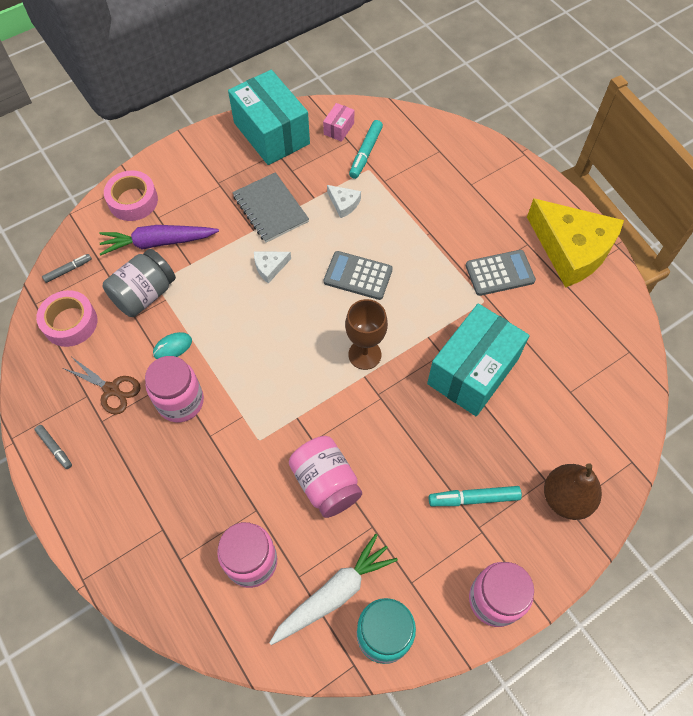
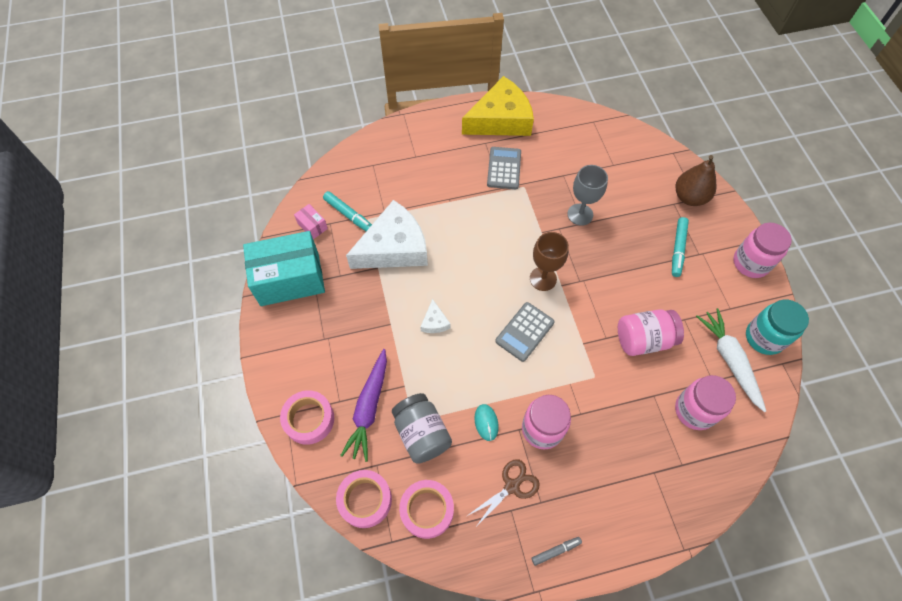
camera: 70 degrees left, 0 degrees up
(68, 270) = (365, 500): grey marker -> pink tape
(270, 209) = (374, 304): grey notebook -> none
(344, 204) = (394, 247): white cheese -> white cheese, size x2.47
(358, 276) = (469, 260): grey calculator -> grey calculator (524, 332)
(473, 371) = (580, 214): turquoise box -> grey goblet

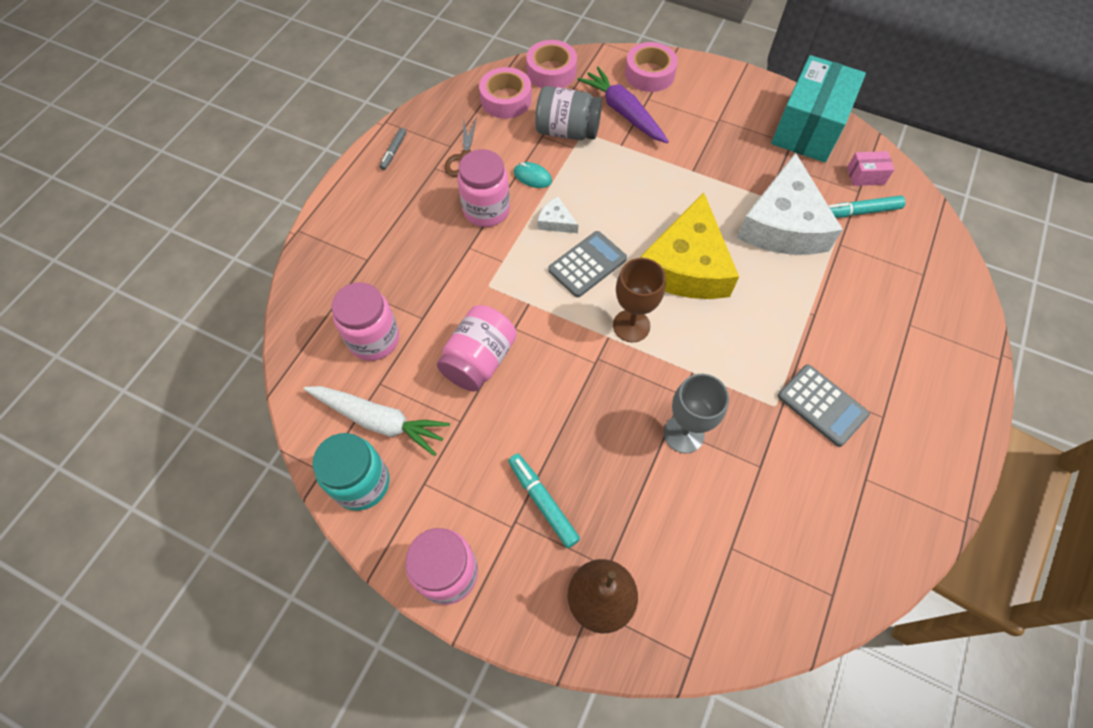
camera: 130 degrees right, 0 degrees up
(434, 322) = (664, 203): white cheese -> white cheese (556, 221)
(501, 119) = (917, 467): yellow cheese -> yellow cheese (686, 265)
(524, 332) = (587, 264): grey calculator -> grey calculator turned 60 degrees clockwise

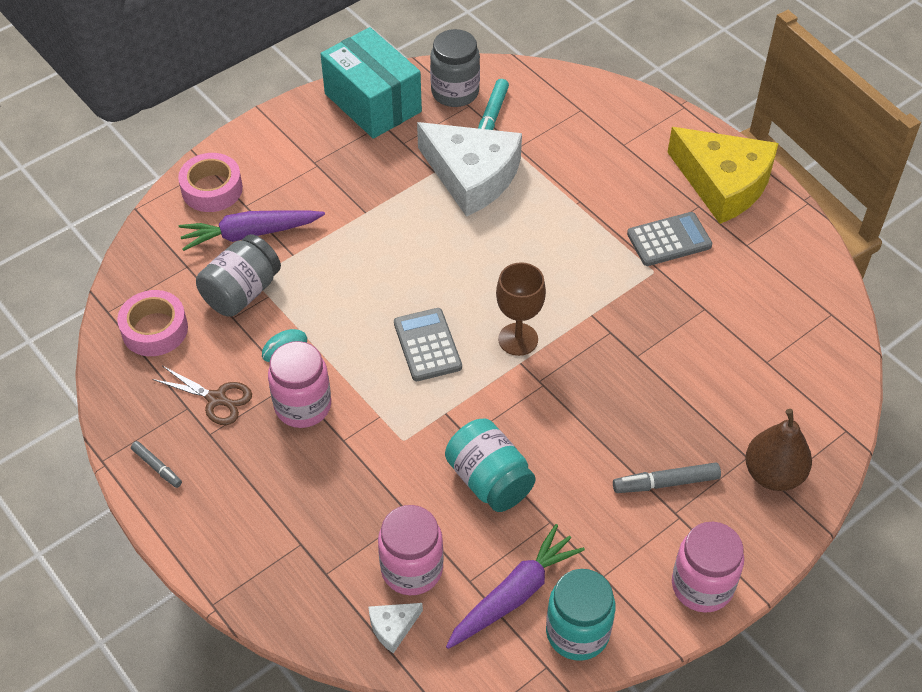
camera: 65 degrees left, 10 degrees down
(379, 421) = (514, 594): white carrot -> purple carrot
(479, 360) = (489, 480): pink jar -> turquoise jar
(542, 502) = (665, 483): turquoise marker -> grey marker
(551, 72) = (143, 272): pink tape -> none
(556, 221) = (357, 350): white cheese -> white cheese (393, 627)
(684, 434) = (649, 348): grey goblet -> none
(686, 265) = (475, 268): yellow cheese -> yellow cheese (723, 183)
(865, 176) = (455, 92): pink box -> grey jar

